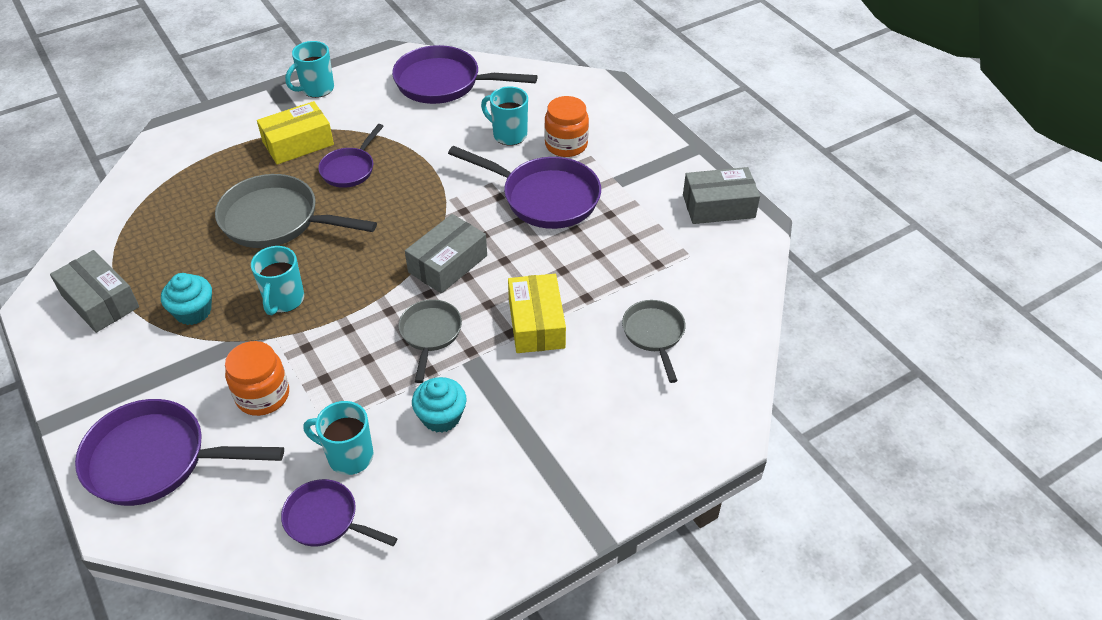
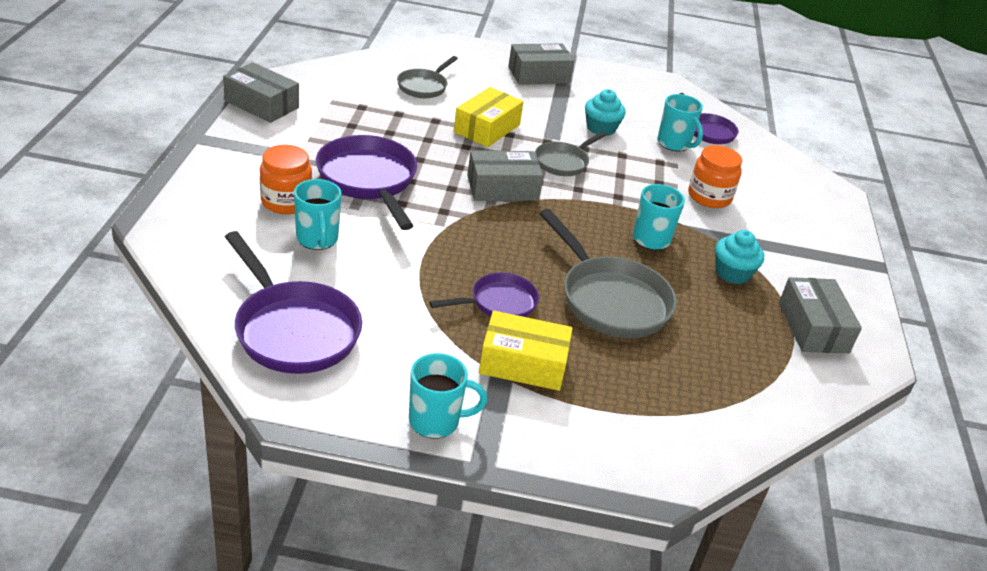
camera: 145 degrees left, 10 degrees down
(155, 460) = (802, 206): purple pan -> none
(588, 459) = (539, 75): none -> grey box

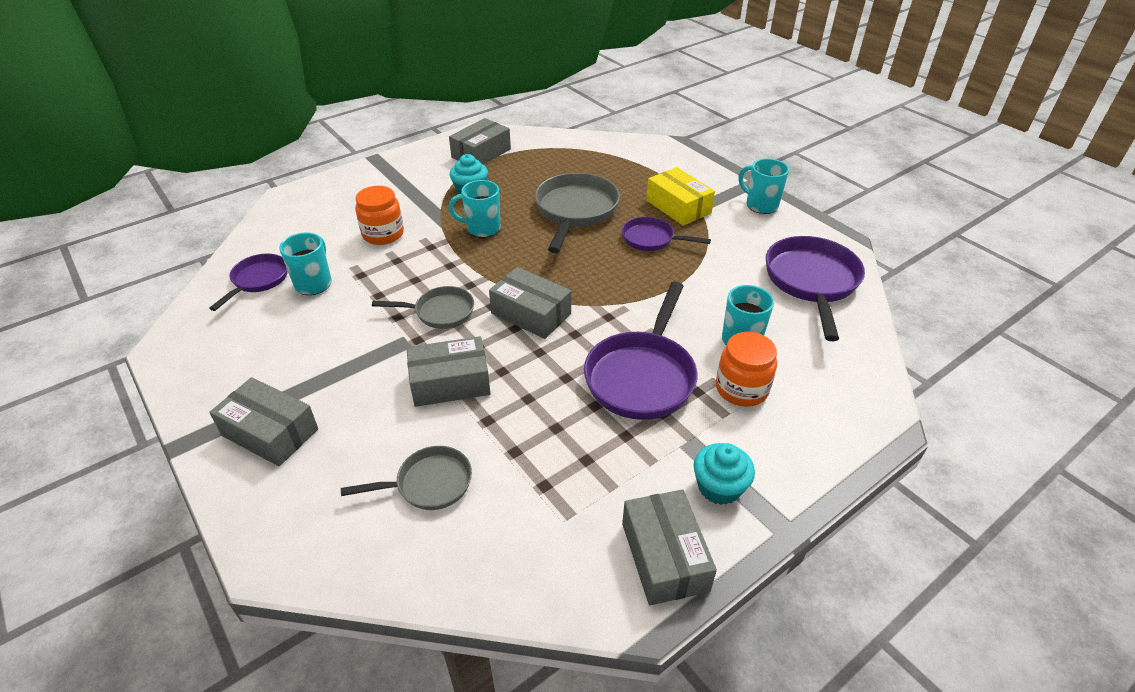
camera: 130 degrees left, 5 degrees up
(487, 128) = (450, 382): yellow box -> grey box
(601, 128) = (343, 329): turquoise cupcake -> turquoise cupcake (719, 487)

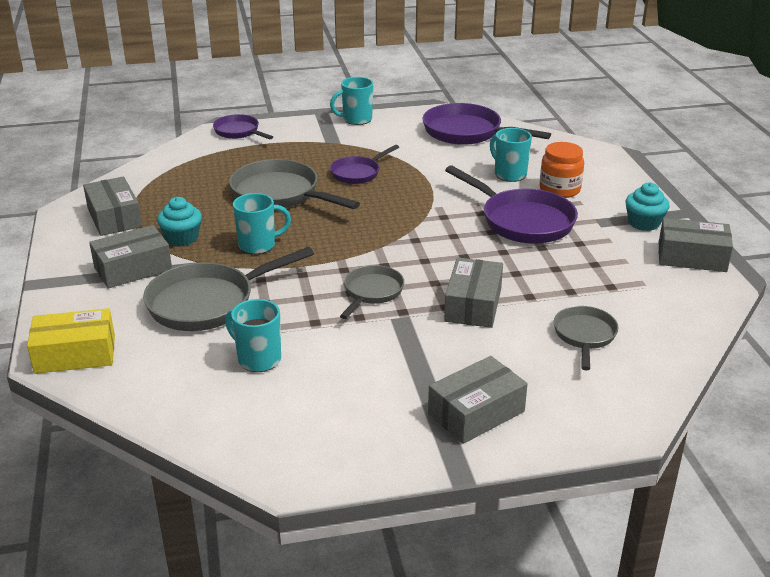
camera: 65 degrees left, 10 degrees down
(258, 280) = (215, 397): purple pan -> purple pan (239, 132)
(383, 234) = (208, 303): orange jar -> grey pan
(482, 228) = (258, 245): turquoise mug -> turquoise mug turned 135 degrees counterclockwise
(531, 313) = (411, 249): grey box -> grey box (133, 269)
(678, 207) = (323, 150): yellow box -> yellow box (75, 354)

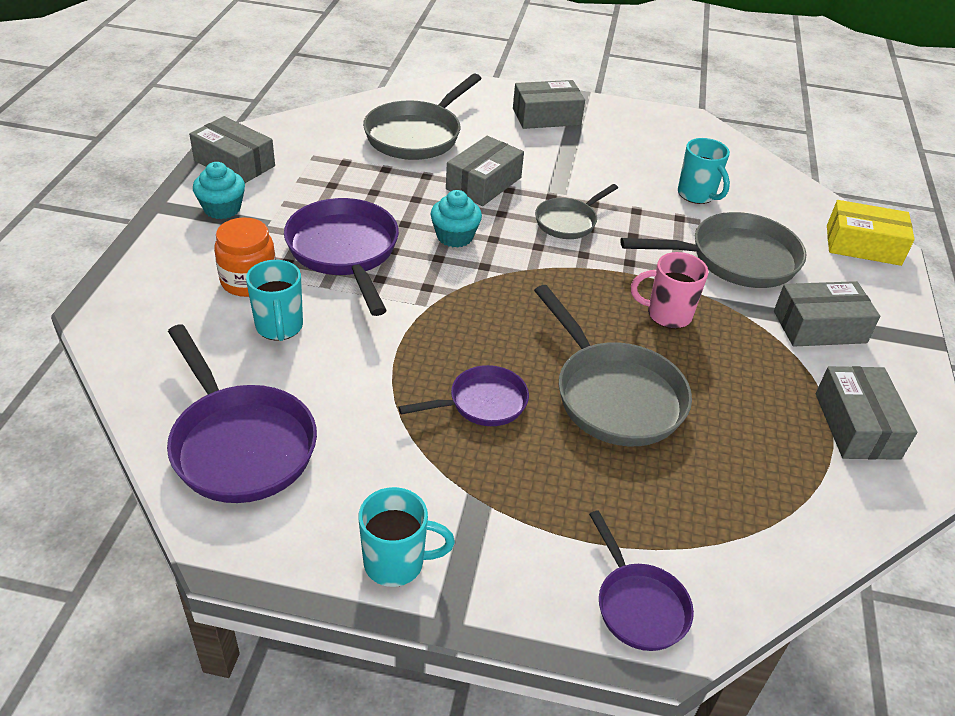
camera: 160 degrees left, 10 degrees up
(182, 238) = (760, 356): turquoise cupcake -> turquoise cupcake (455, 236)
(258, 245) = (667, 315): turquoise mug -> pink mug
(584, 336) = (416, 135): grey pan -> grey pan, size x1.72

